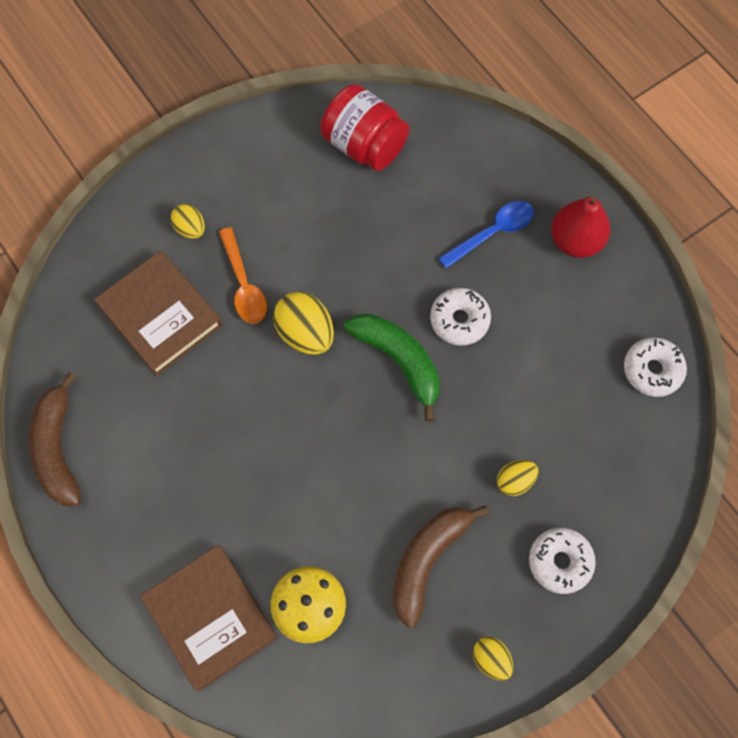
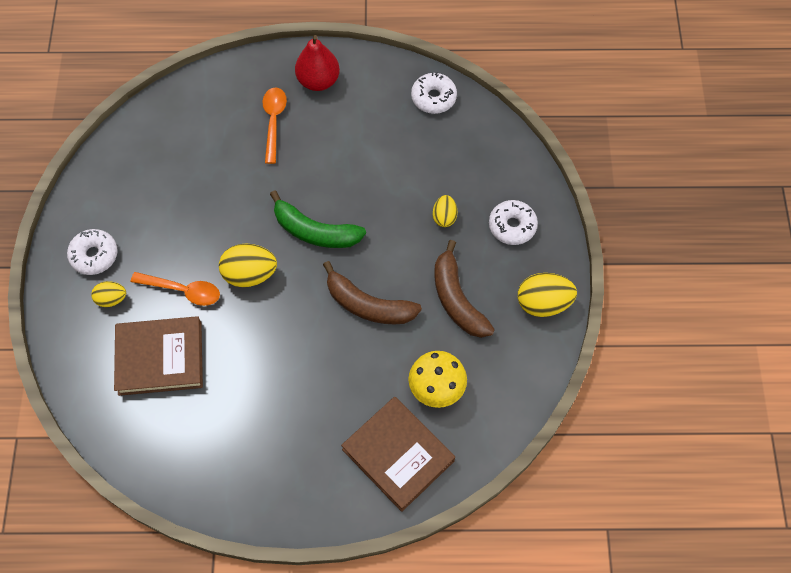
camera: 55 degrees left, 5 degrees down
(58, 448) = (202, 486): brown banana -> brown banana (368, 305)
(210, 618) = (398, 455): brown book -> brown book turned 45 degrees clockwise
(364, 145) = (146, 153): red jar -> none
(399, 361) = (315, 231): green banana -> green banana turned 150 degrees counterclockwise
(459, 320) = (316, 179): white donut -> white donut (94, 255)
(491, 659) = (543, 303): yellow egg -> yellow egg, size x1.69
(492, 233) = (273, 122): blue spoon -> orange spoon

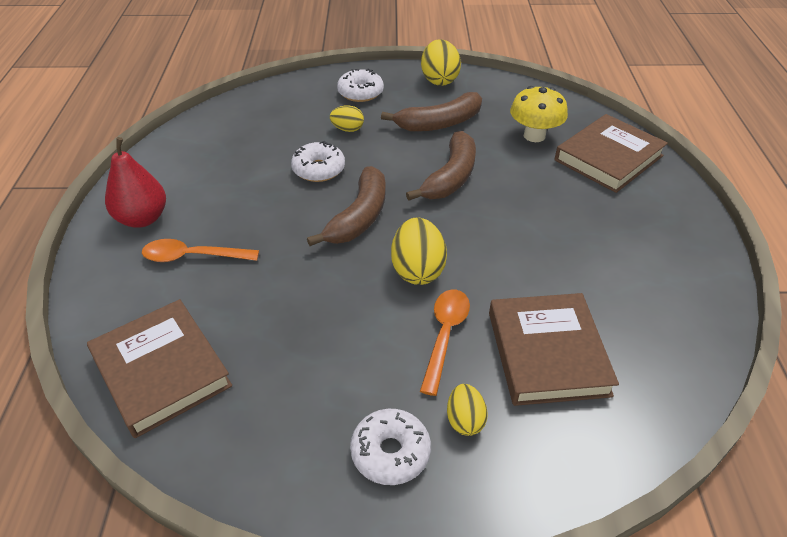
camera: 90 degrees left, 20 degrees down
(169, 123) = (161, 371): none -> brown book
(315, 231) = (359, 217): green banana -> brown banana
(433, 98) = (199, 134): white donut -> white donut (319, 169)

